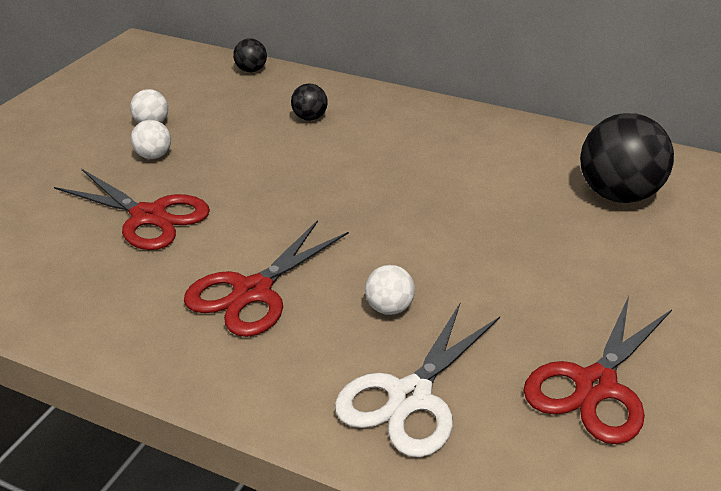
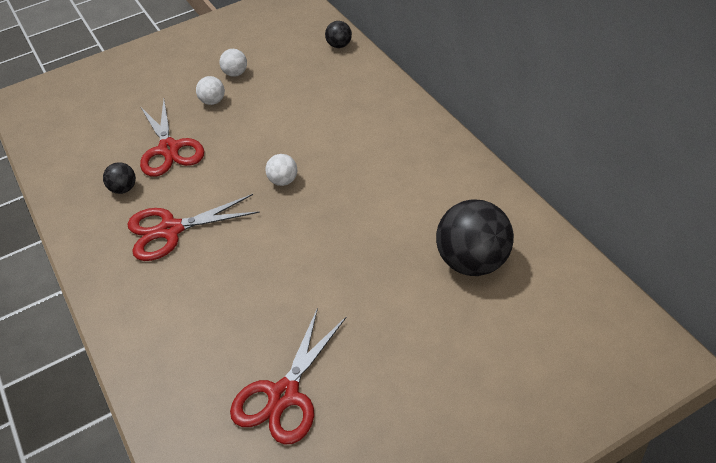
camera: 40 degrees right, 10 degrees up
(310, 118) = (334, 104): black ball -> black ball (124, 189)
(389, 308) = (229, 278): white ball -> white ball (283, 181)
(410, 397) = (179, 343): white scissors -> none
(595, 386) = (284, 395): red scissors -> red scissors turned 45 degrees counterclockwise

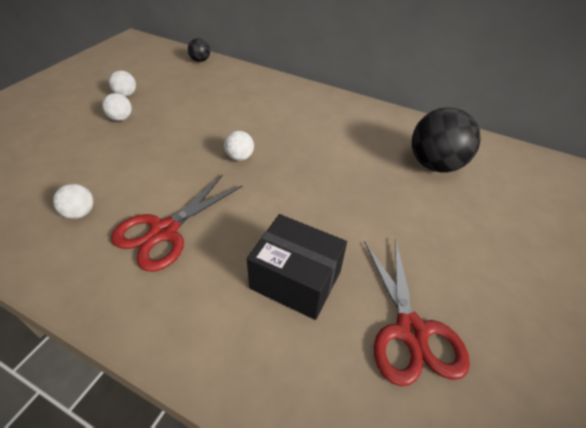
camera: 40 degrees left, 0 degrees up
(124, 189) = (80, 213): black ball -> white ball
(169, 149) = (105, 165): red scissors -> none
(234, 314) = (295, 280): none -> black box

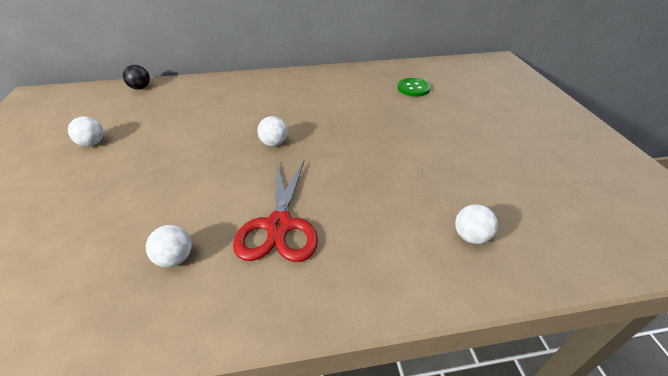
camera: 35 degrees left, 5 degrees down
(121, 118) = (114, 164): white ball -> white ball (471, 236)
(295, 280) = (417, 199): black box -> none
(411, 331) = (513, 186): red scissors -> none
(435, 165) = (413, 88): black ball -> green button

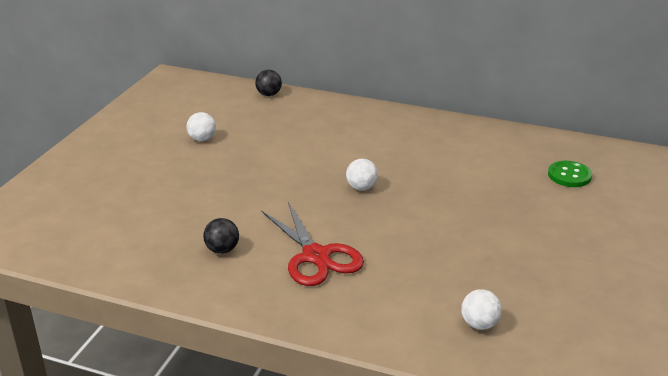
camera: 30 degrees right, 10 degrees down
(175, 258) = (222, 250): white ball -> black ball
(279, 226) = (316, 256): red scissors -> red scissors turned 60 degrees counterclockwise

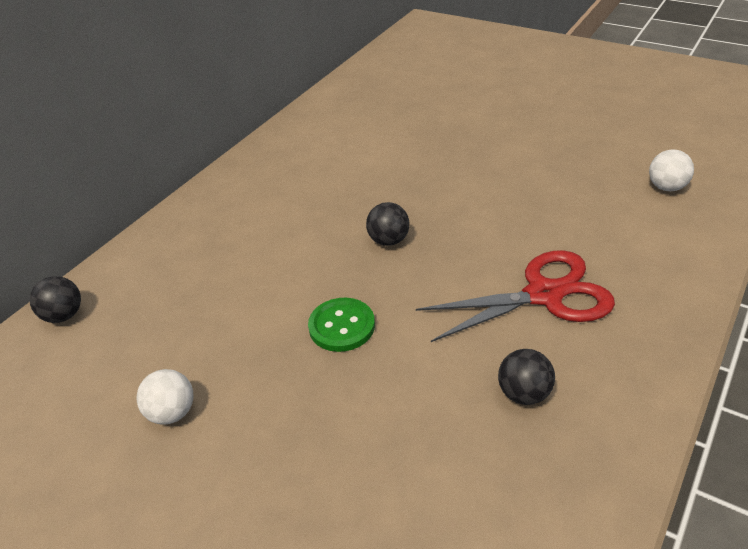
camera: 75 degrees left, 10 degrees up
(361, 187) = (388, 240): white ball -> black ball
(569, 175) = (405, 98): green button -> green button (342, 326)

